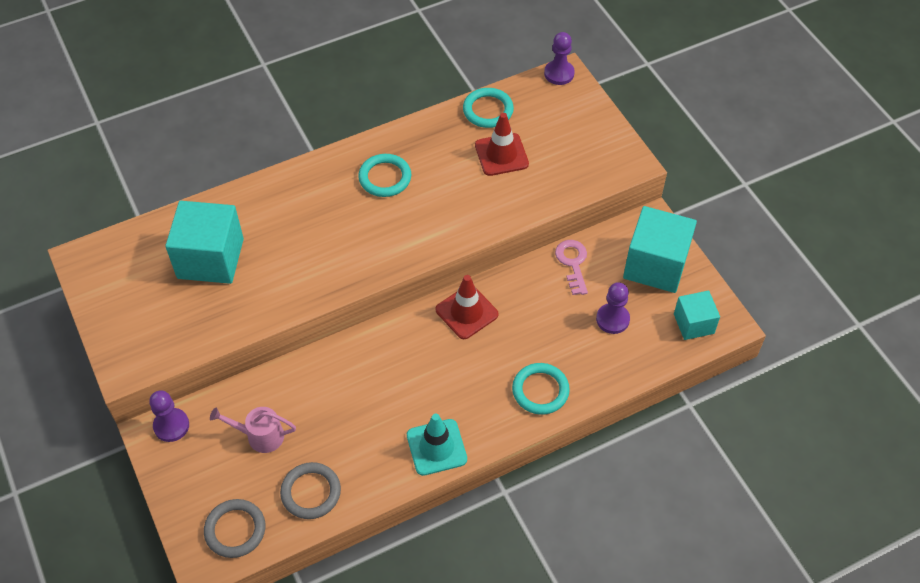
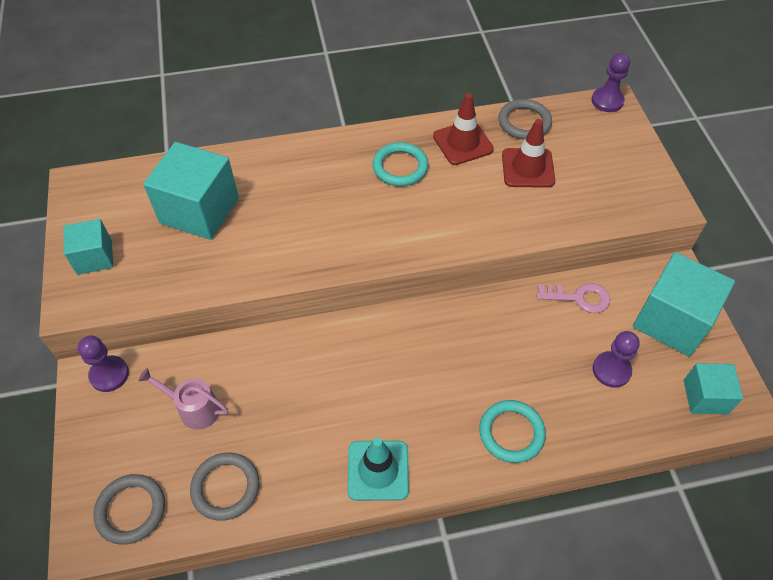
camera: 15 degrees right, 0 degrees up
(128, 323) = (94, 257): none -> turquoise cube
(466, 312) = (451, 325): red traffic cone -> red traffic cone (463, 143)
(488, 110) = (524, 122): turquoise ring -> grey ring
(572, 263) = (579, 298): pink key -> pink key turned 90 degrees clockwise

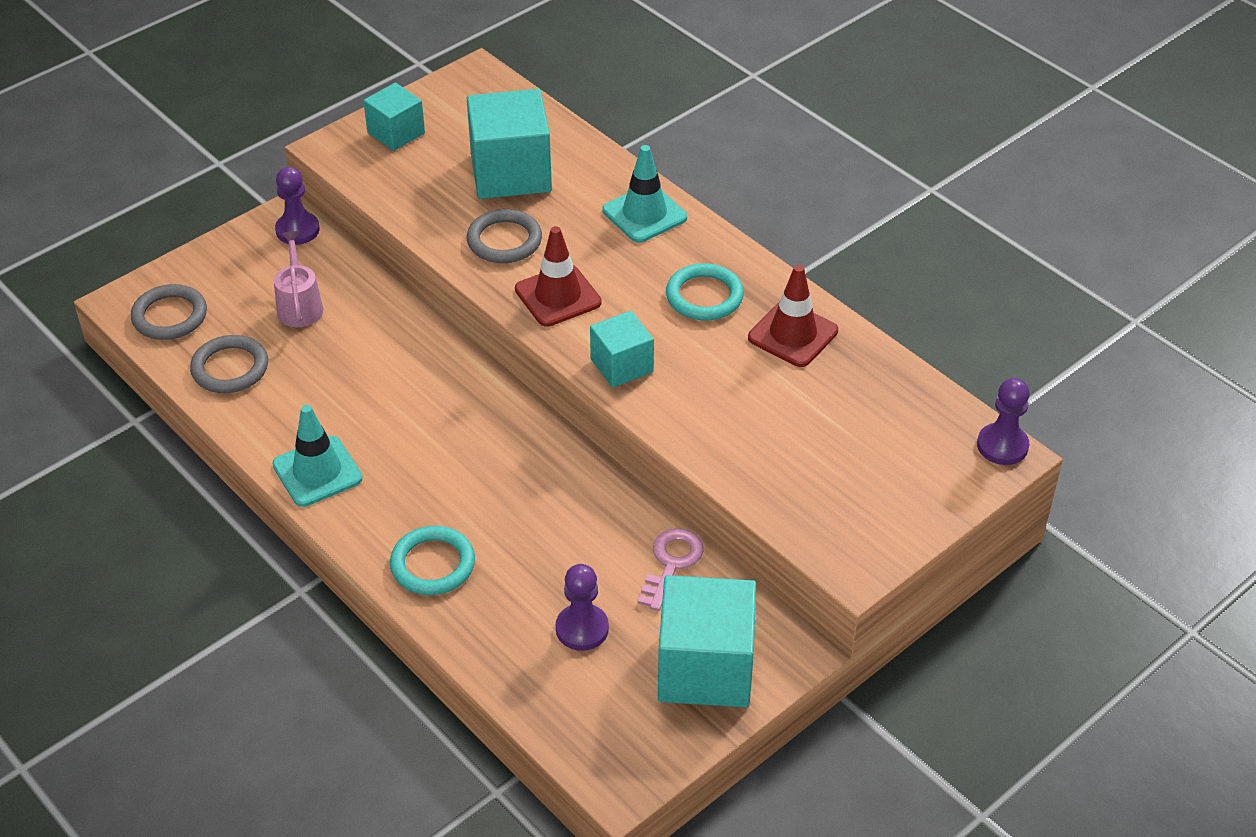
camera: 60 degrees right, 10 degrees down
(301, 161) = (644, 214): none -> turquoise traffic cone
(524, 122) = (882, 377): grey ring -> grey ring (504, 240)
(528, 168) = (801, 408): red traffic cone -> red traffic cone (558, 296)
(579, 298) = (671, 563): pink key -> pink key turned 135 degrees counterclockwise
(705, 397) = (606, 735): turquoise cube -> turquoise cube (621, 365)

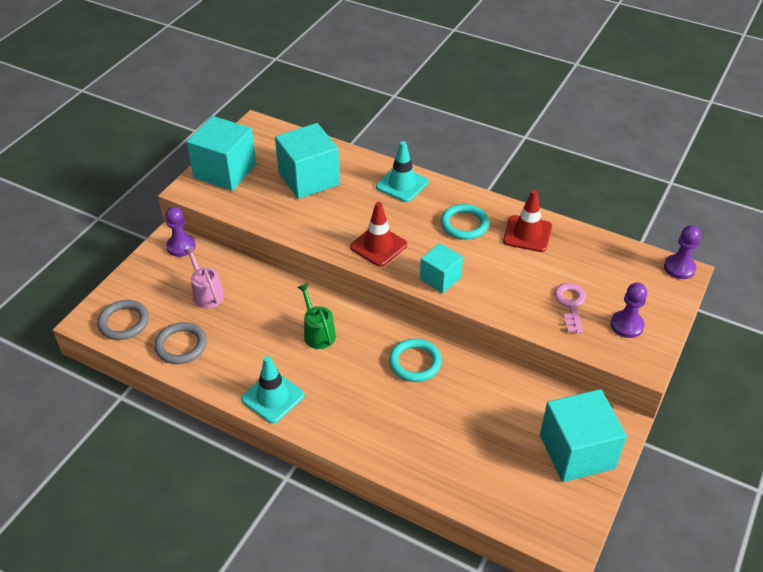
camera: 20 degrees left, 0 degrees up
(396, 133) = (225, 171): turquoise cube -> turquoise cube, size x1.73
(425, 401) = (318, 333): none -> green watering can
(433, 564) = (377, 436): turquoise ring -> turquoise ring (415, 362)
(504, 240) = (327, 220): grey ring -> none
(582, 629) = (491, 450): purple pawn -> purple pawn (627, 325)
(671, 563) = (520, 392): pink key -> pink key (570, 304)

